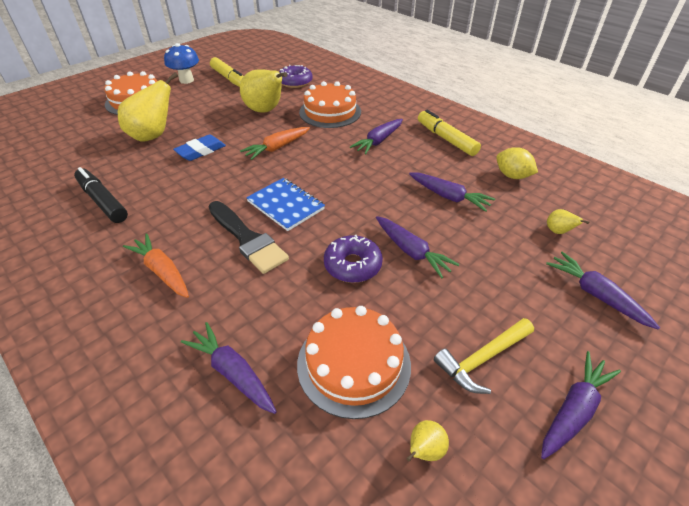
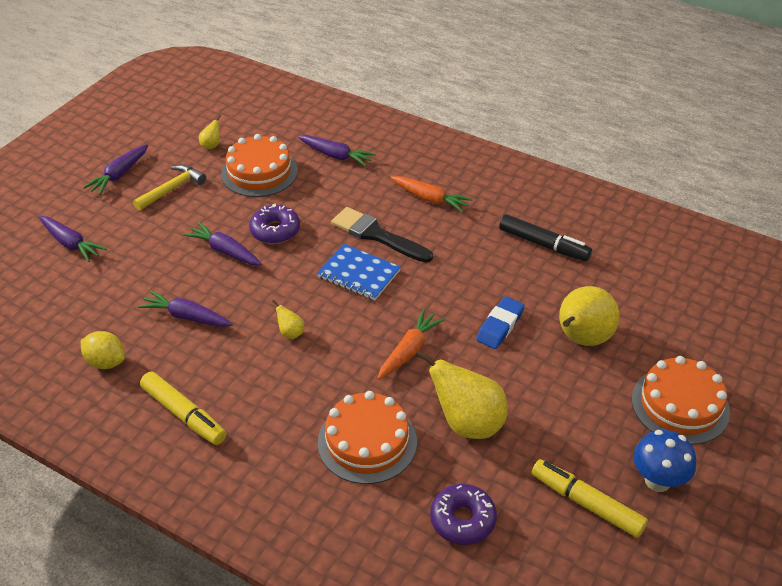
camera: 165 degrees right, 0 degrees up
(378, 141) = (279, 390): purple carrot -> none
(558, 232) = (79, 296): yellow pear -> yellow pear (290, 333)

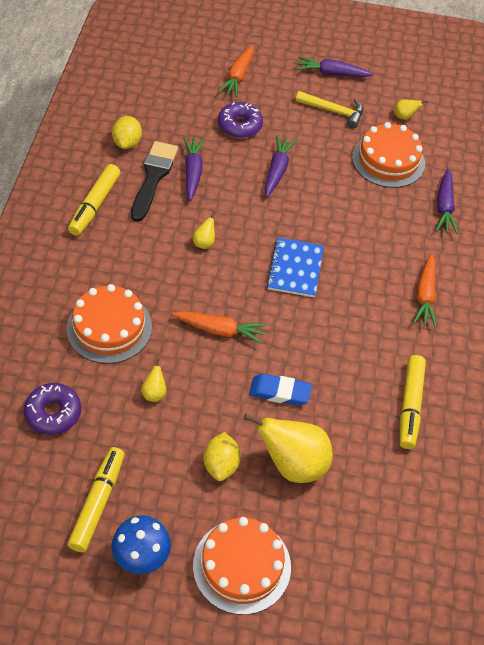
camera: 65 degrees right, 10 degrees up
(71, 244) = (238, 77): purple carrot -> orange carrot
(275, 230) = (319, 195): purple donut -> purple donut (239, 125)
(377, 235) = (352, 268): black brush -> black brush (153, 177)
(467, 423) = (154, 393): yellow pear -> yellow pear, size x0.44
(543, 245) = (410, 406): black marker -> yellow marker
(568, 391) = (221, 465): none -> yellow lemon

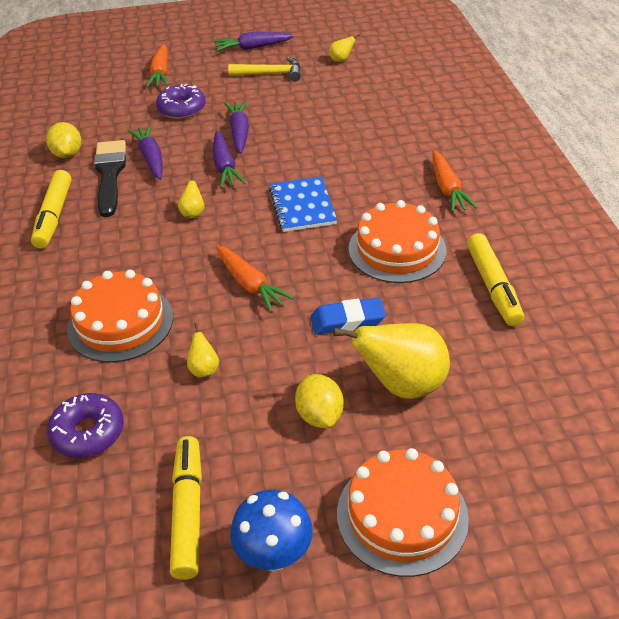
camera: 15 degrees left, 10 degrees down
(220, 330) = (250, 284): orange carrot -> orange carrot turned 60 degrees clockwise
(388, 160) = (345, 95): orange cake -> orange cake (397, 249)
(444, 207) = (421, 115): purple carrot -> purple carrot (225, 167)

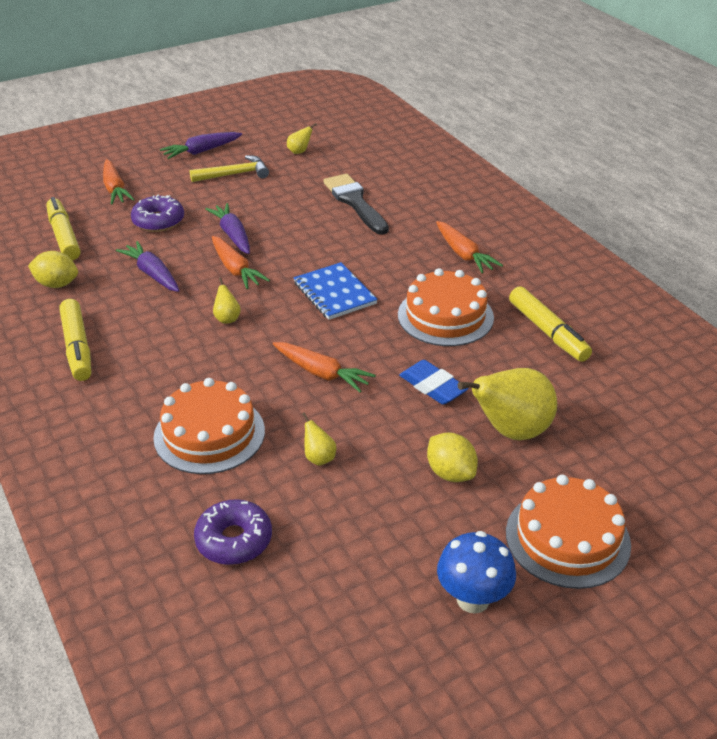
camera: 20 degrees left, 5 degrees down
(67, 154) = (57, 284): yellow lemon -> yellow lemon turned 45 degrees counterclockwise
(110, 174) = (116, 296): black brush -> black brush (355, 202)
(188, 512) = (373, 584): yellow marker -> yellow marker (64, 236)
(225, 167) = (236, 270): purple carrot -> orange carrot
(347, 320) = (432, 387): blue eraser -> blue eraser turned 75 degrees clockwise

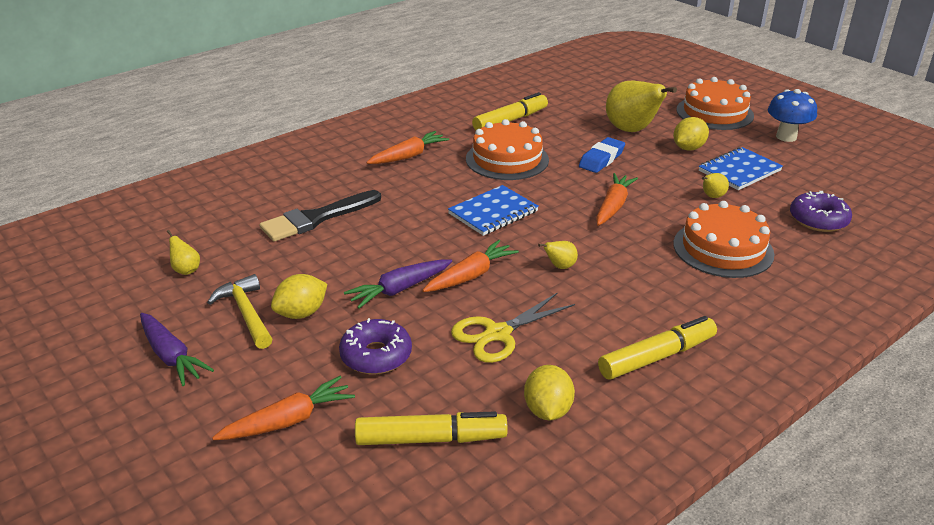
camera: 100 degrees left, 5 degrees down
(64, 236) = (431, 439): yellow marker -> yellow marker turned 150 degrees counterclockwise
(152, 274) = (498, 334): purple carrot -> yellow scissors
(223, 194) = (301, 313): none -> yellow lemon
(377, 505) = (739, 171): none -> blue notebook

